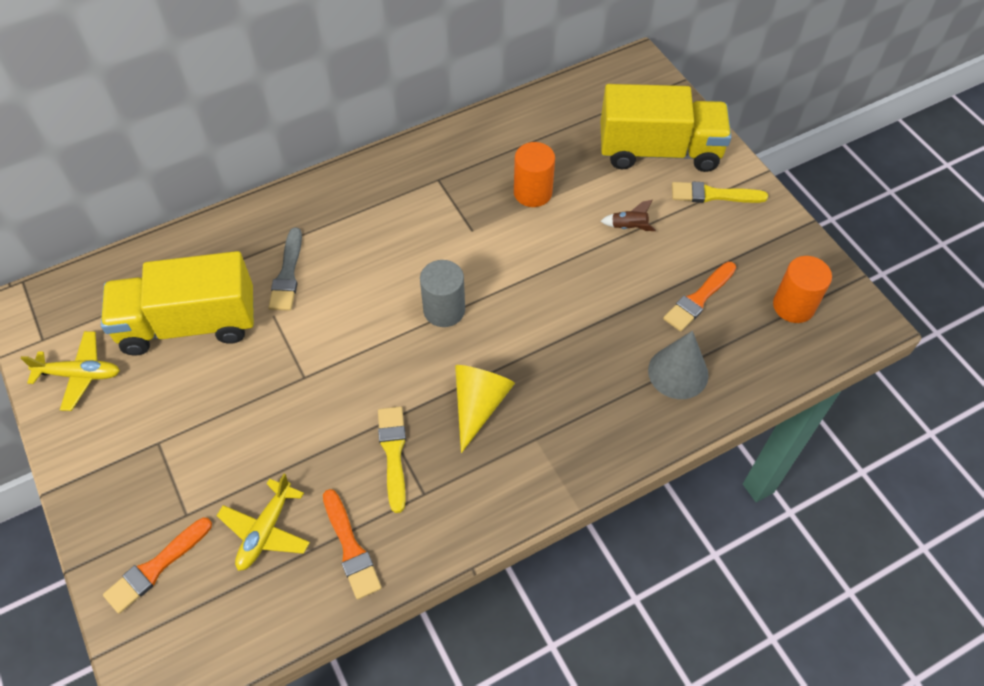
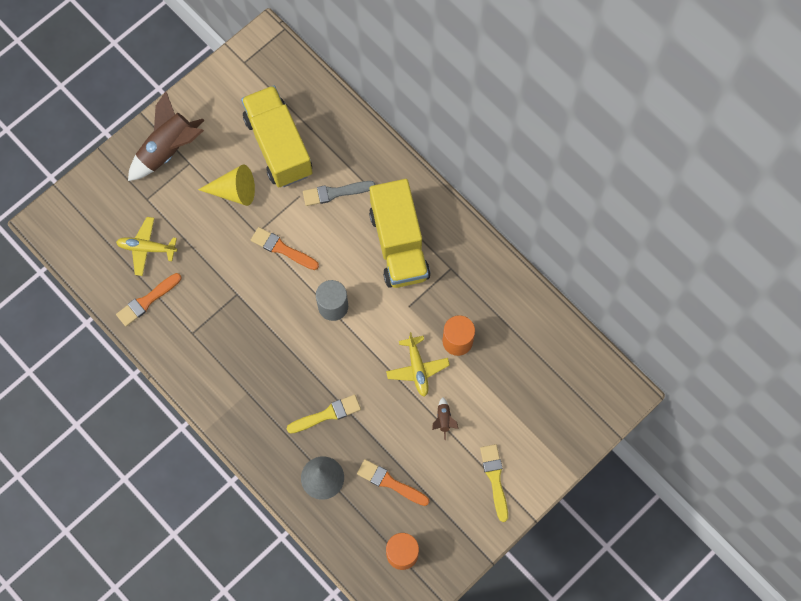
camera: 75 degrees right, 15 degrees up
(79, 375) = (224, 96): yellow plane -> yellow plane (417, 368)
(122, 466) = (168, 149): none -> brown rocket
(156, 567) = (111, 196): orange brush -> orange brush (282, 249)
(393, 453) = (215, 306): yellow brush -> yellow brush (327, 414)
(479, 405) = (263, 350): yellow cone -> yellow cone (234, 191)
(659, 151) = (529, 429): yellow truck -> yellow truck (399, 244)

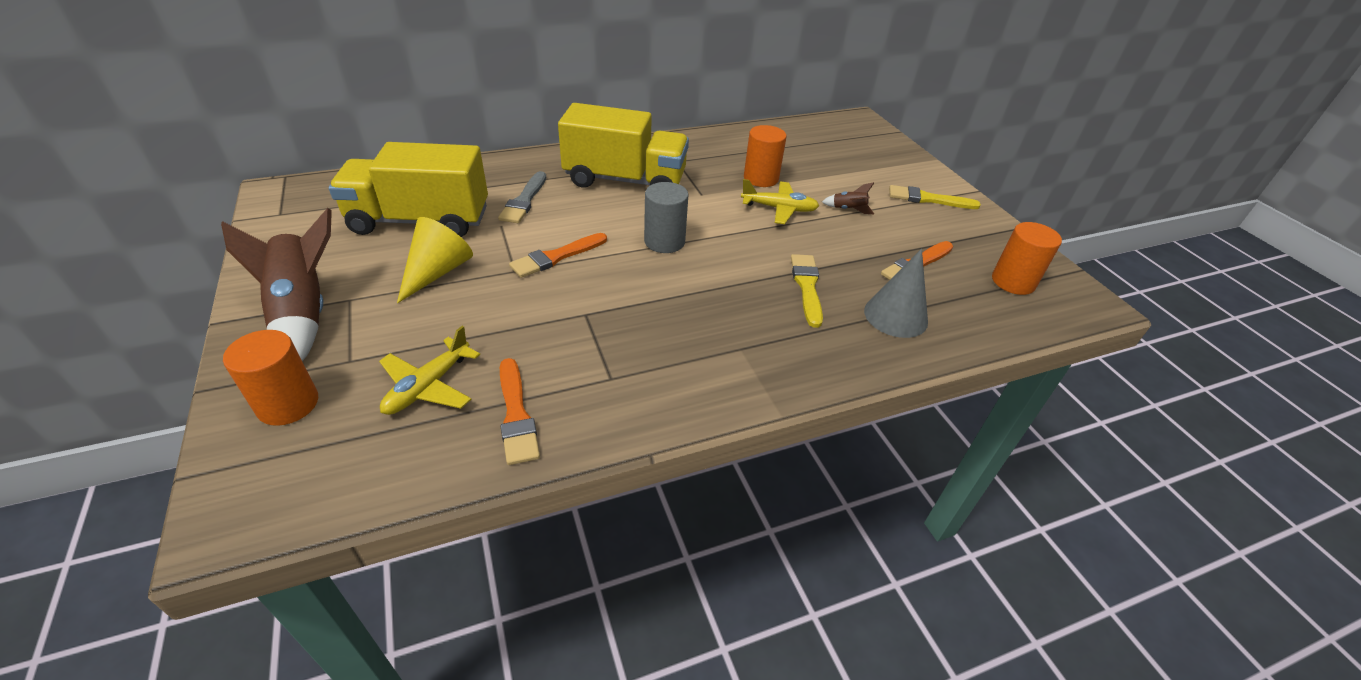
camera: 70 degrees left, 30 degrees down
(109, 194) = (288, 404): none -> orange cylinder

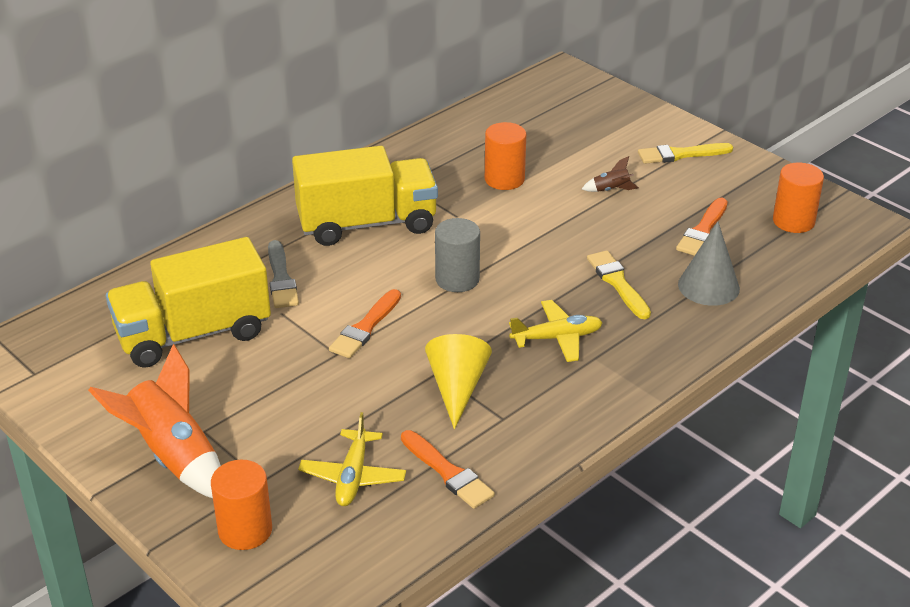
camera: 20 degrees left, 5 degrees down
(303, 312) = (173, 456): brown rocket -> orange rocket
(437, 272) = (263, 378): yellow cone -> yellow cone (457, 388)
(779, 209) = (544, 209): yellow plane -> yellow plane (557, 338)

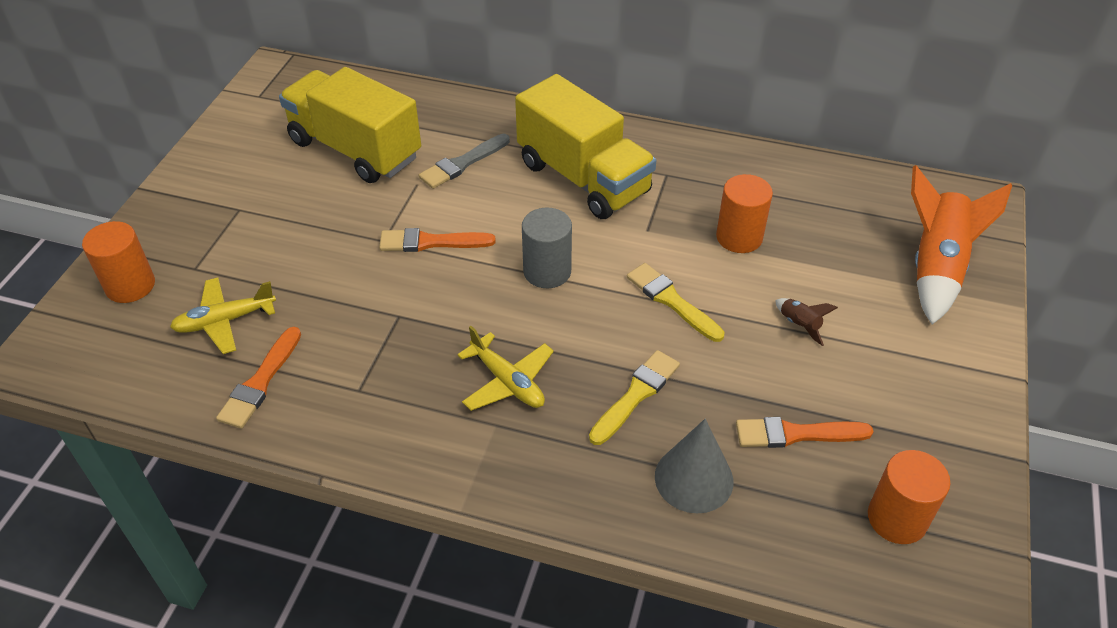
camera: 60 degrees right, 10 degrees up
(173, 456) = (200, 207): orange rocket -> orange rocket (936, 267)
(457, 388) = (384, 339): yellow cone -> none
(680, 154) = (927, 358): yellow brush -> yellow brush (671, 301)

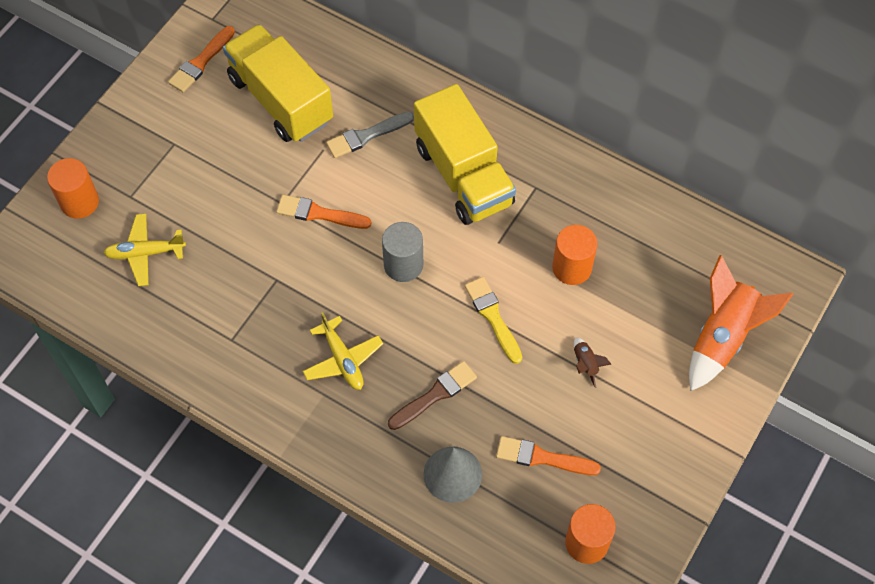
camera: 15 degrees right, 15 degrees up
(260, 382) = (162, 315): orange brush -> orange brush (201, 62)
(636, 395) = (435, 395): yellow brush -> brown brush

